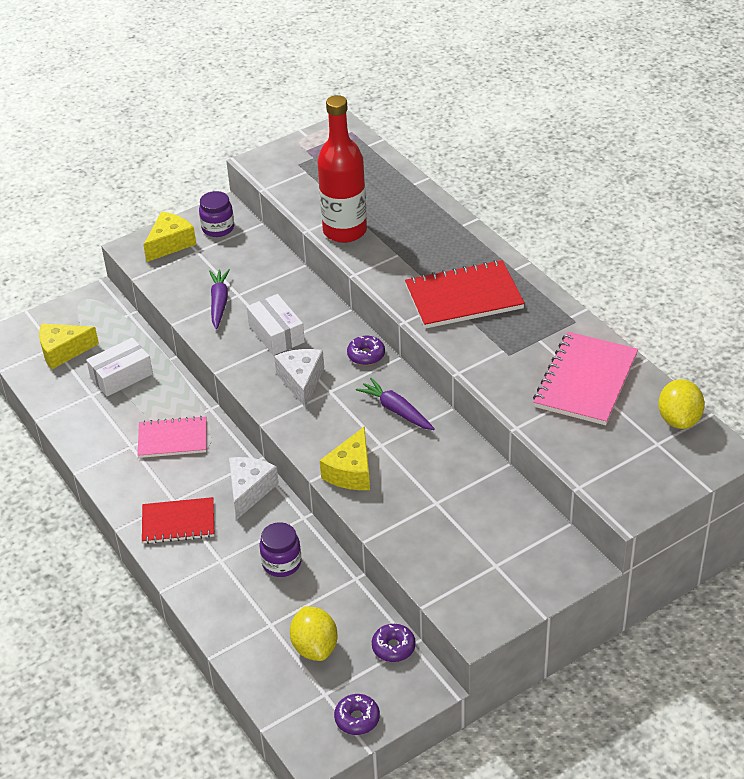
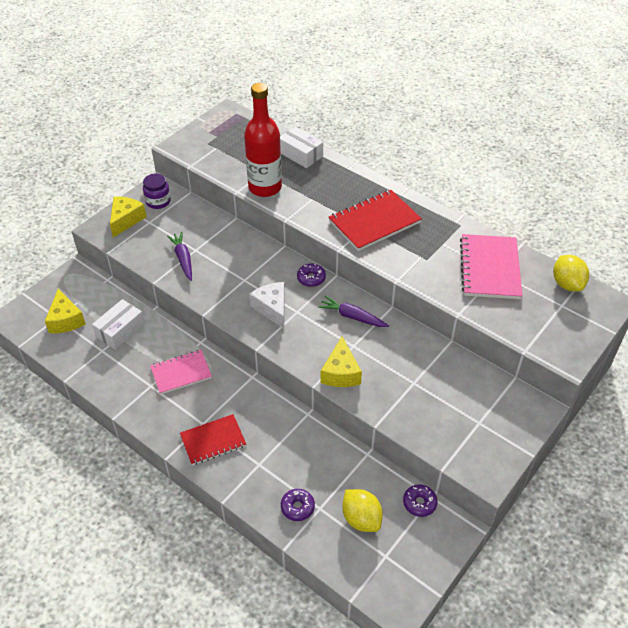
camera: 20 degrees left, 5 degrees up
(63, 351) = (65, 320): yellow cheese -> yellow cheese turned 75 degrees counterclockwise
(249, 490) = (257, 401): white cheese -> none
(276, 334) = (237, 275): white box -> white box (300, 154)
(282, 563) = (307, 455): purple jar -> none
(357, 719) = (418, 570): purple donut -> purple donut (297, 507)

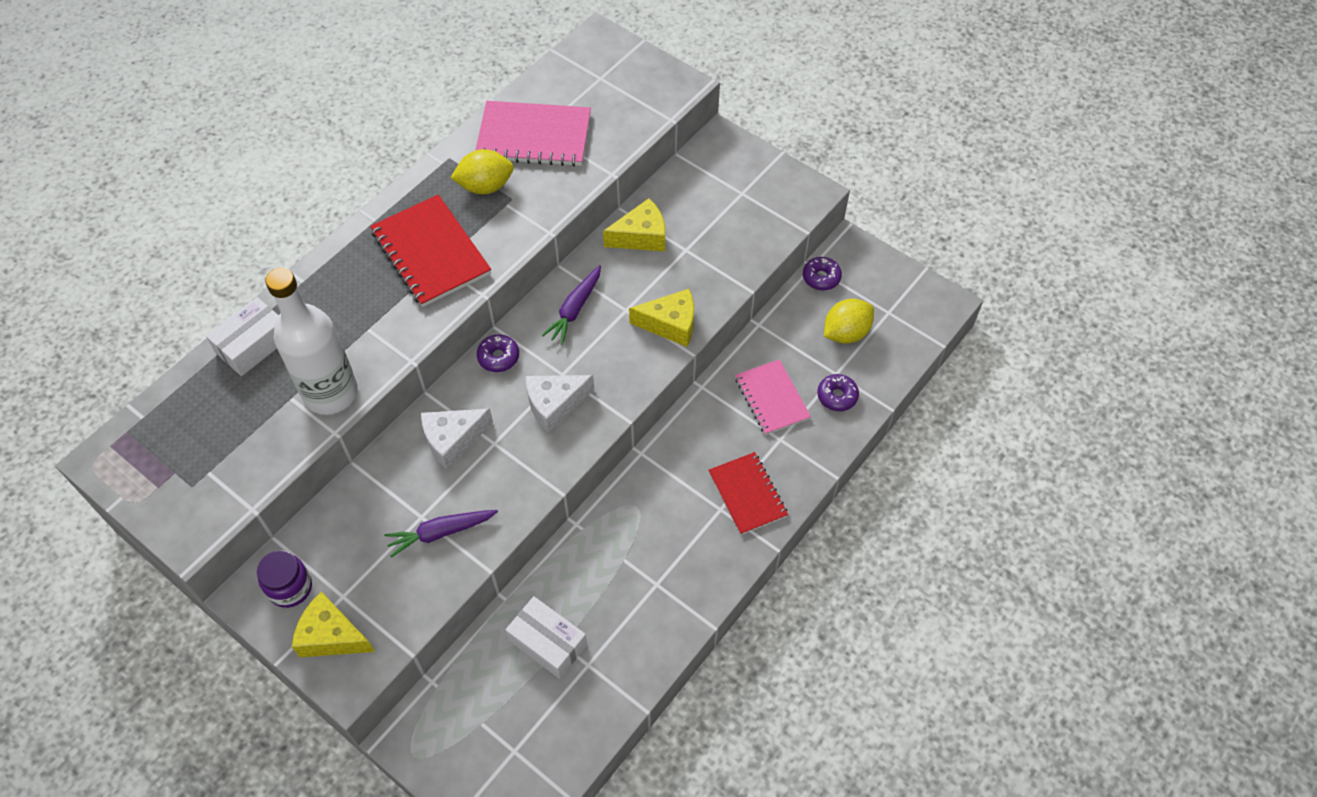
camera: 90 degrees left, 10 degrees up
(65, 320) = (520, 734): yellow cheese -> yellow cheese (641, 236)
(181, 373) = (634, 545): pink notebook -> pink notebook (771, 398)
(248, 260) = (453, 440): none -> white cheese
(265, 187) = (330, 393): red bottle -> white bottle
(567, 284) = (566, 68): yellow lemon -> yellow lemon (485, 186)

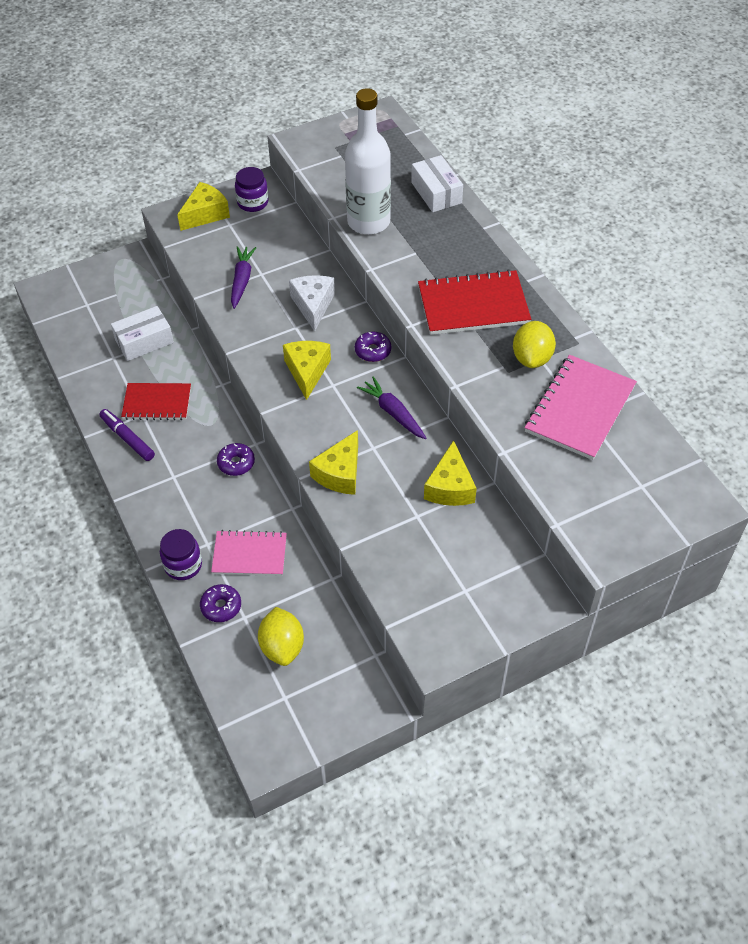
camera: 115 degrees right, 5 degrees down
(555, 405) = (307, 371): white cheese -> yellow cheese
(696, 581) = (127, 438): none -> purple marker
(747, 494) = (173, 499): red notebook -> red notebook (157, 403)
(814, 448) = (183, 565): none -> purple jar
(821, 277) = (357, 656): purple donut -> purple donut (236, 463)

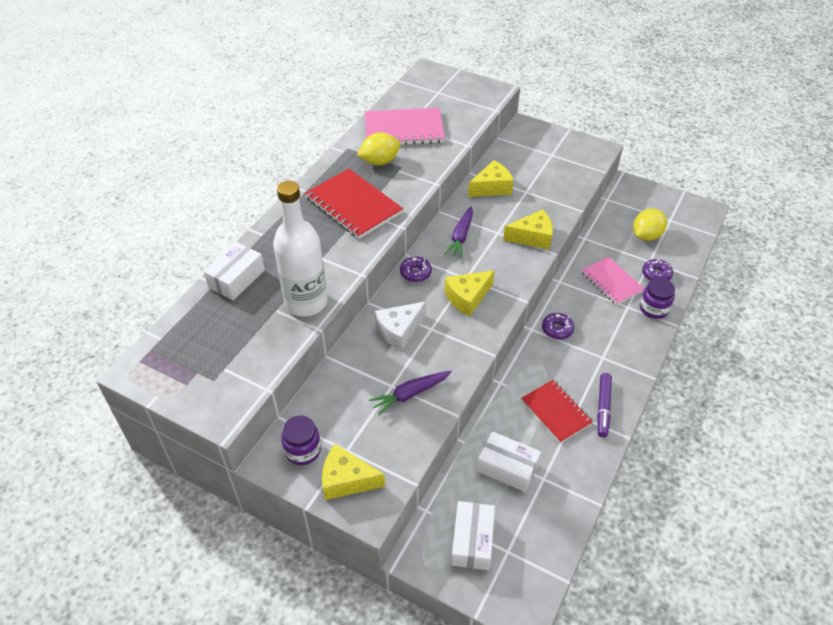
camera: 125 degrees left, 5 degrees down
(114, 290) = (472, 541): none -> white box

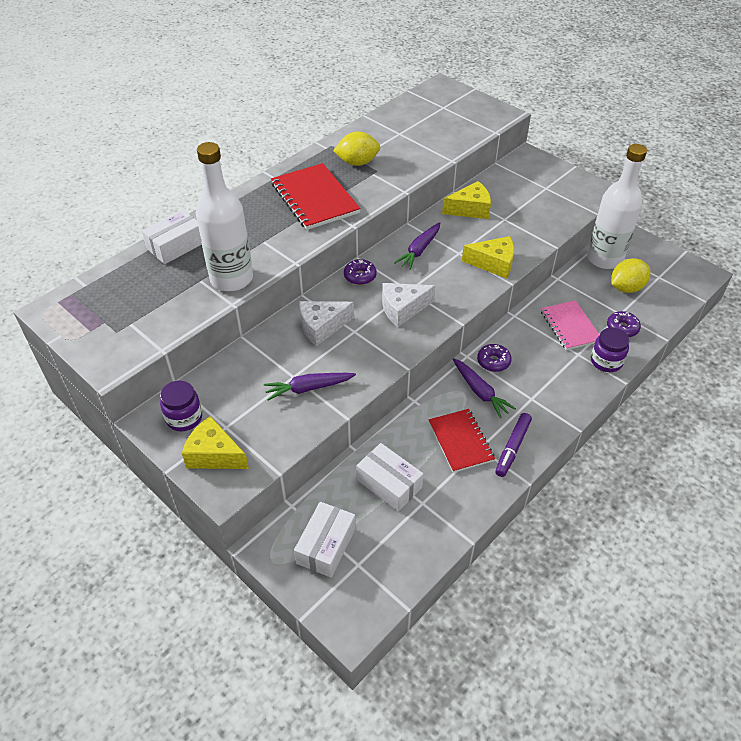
camera: 15 degrees right, 0 degrees up
(404, 129) = (394, 136): pink notebook -> none
(467, 298) = (403, 309): yellow cheese -> white cheese
(556, 361) = (480, 392): none -> purple carrot
(618, 211) = (604, 259): none -> white bottle

